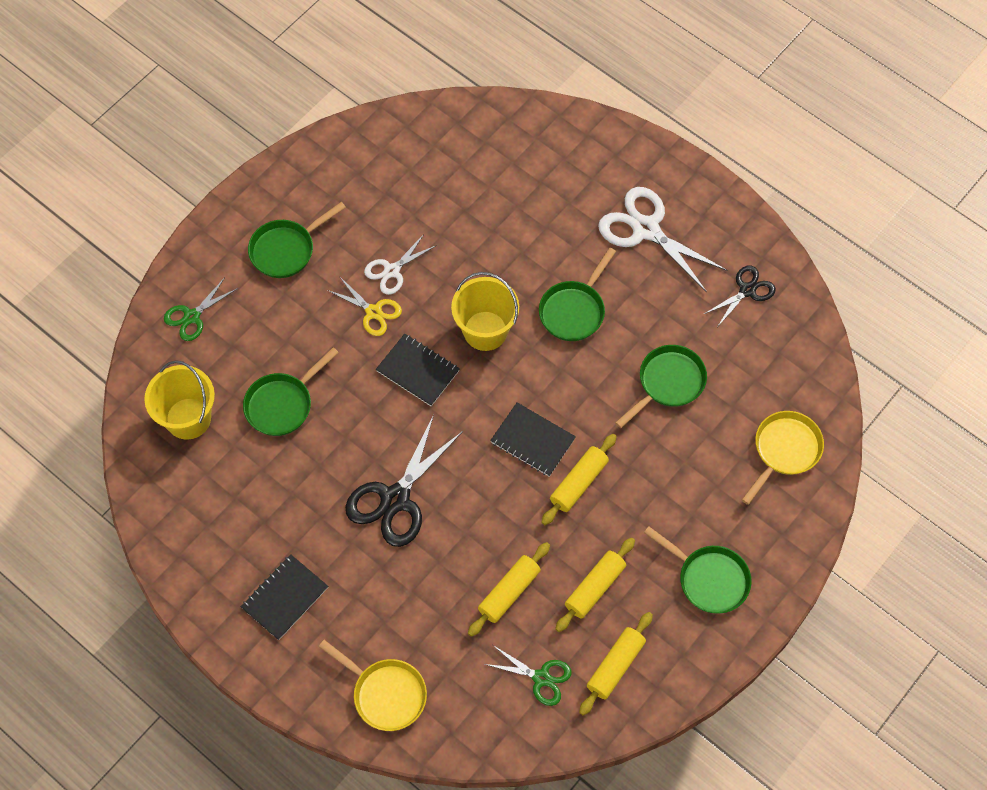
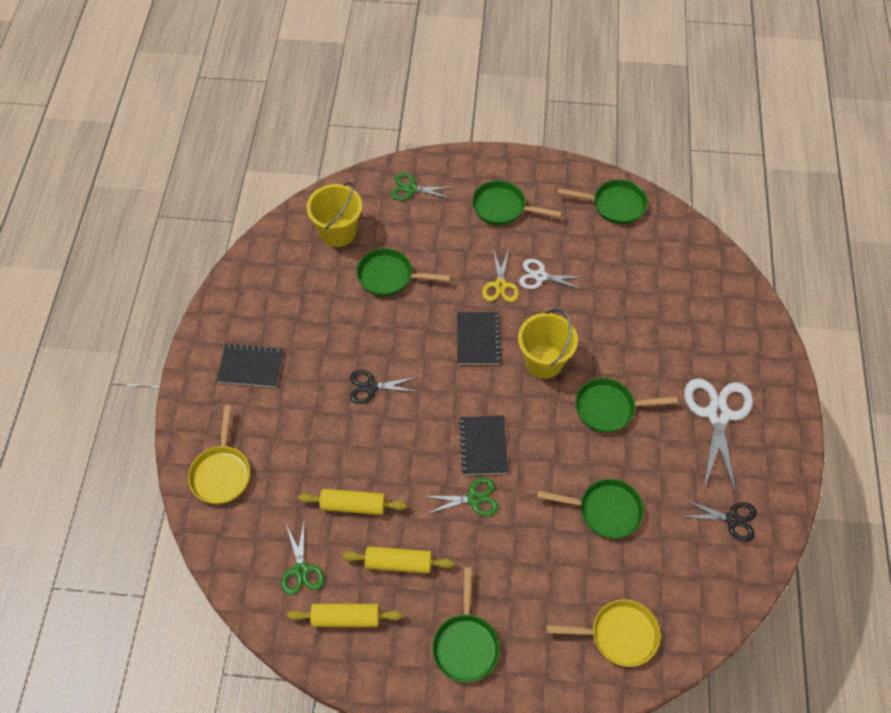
camera: 55 degrees right, 5 degrees down
(365, 152) = (615, 205): none -> green pan
(395, 499) = (371, 387): black scissors -> black scissors, size x0.57
(578, 483) = (474, 499): yellow rolling pin -> green scissors

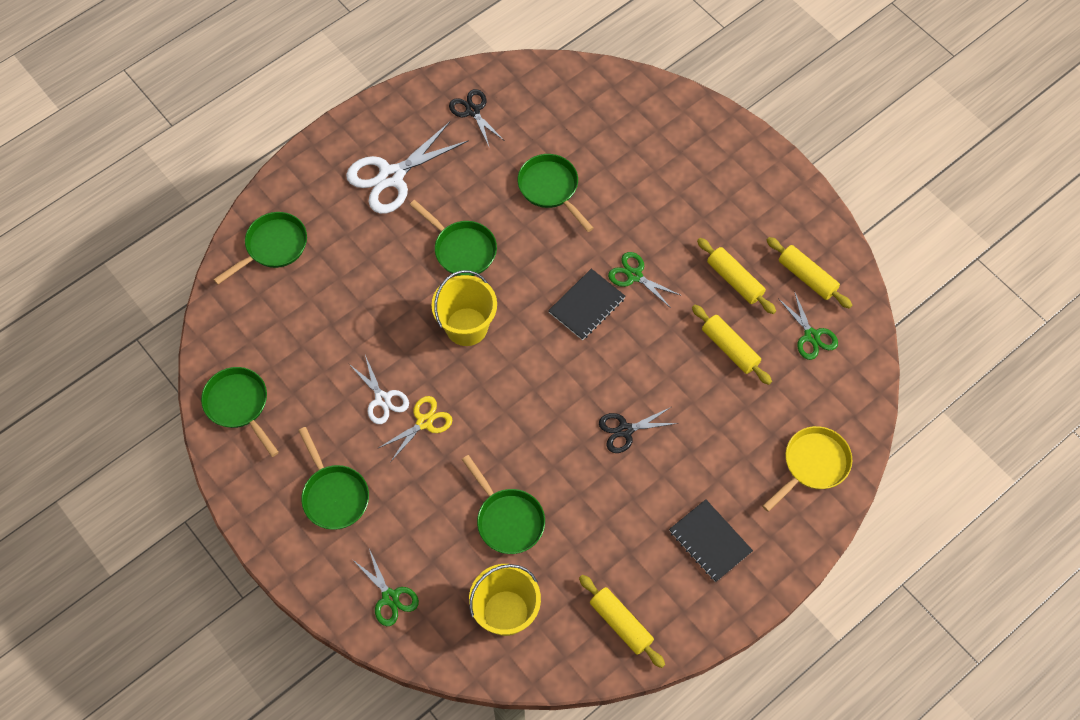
camera: 135 degrees left, 5 degrees up
(265, 279) = (620, 623): none -> yellow rolling pin
(301, 570) = (811, 336): green scissors -> green scissors turned 120 degrees clockwise
(371, 387) = (625, 430): black scissors -> black scissors turned 120 degrees clockwise
(466, 644) = (738, 193): green pan -> green pan (273, 247)
(478, 339) = (496, 391): black notebook -> none
(619, 635) = (631, 115): yellow pan -> none

